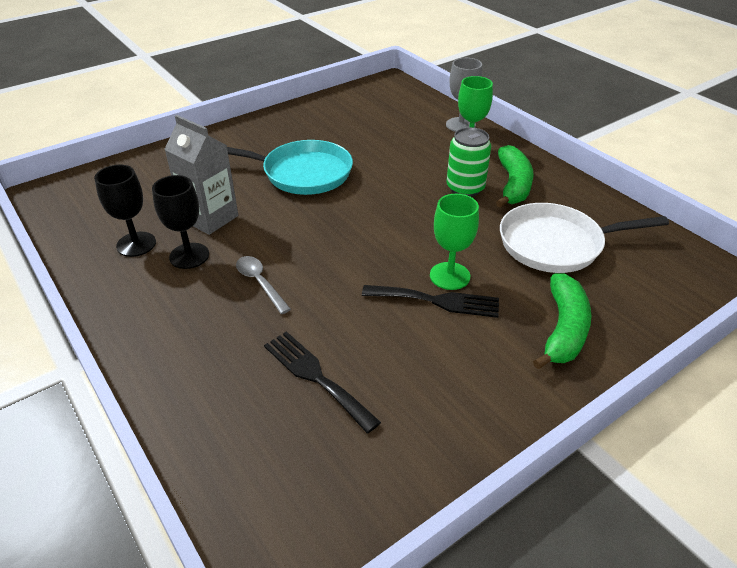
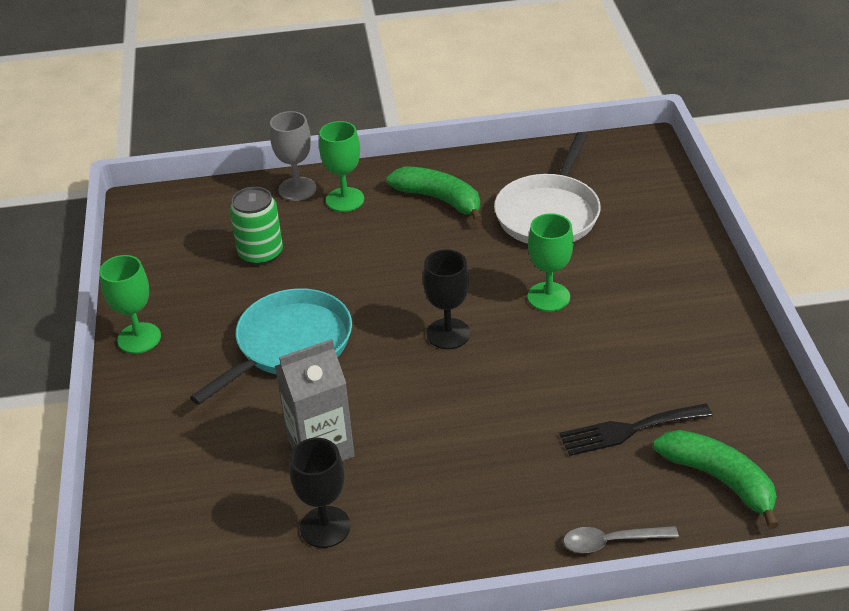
camera: 60 degrees left, 0 degrees up
(189, 256) = (383, 482): black goblet -> black goblet (448, 334)
(260, 282) = (470, 434): grey spoon -> grey spoon (611, 542)
(271, 120) = (139, 338): none -> green goblet
(437, 301) = (577, 318): black fork -> none
(465, 188) = (419, 233): green can -> green can (260, 253)
(563, 329) = (658, 258): green banana -> green banana (719, 480)

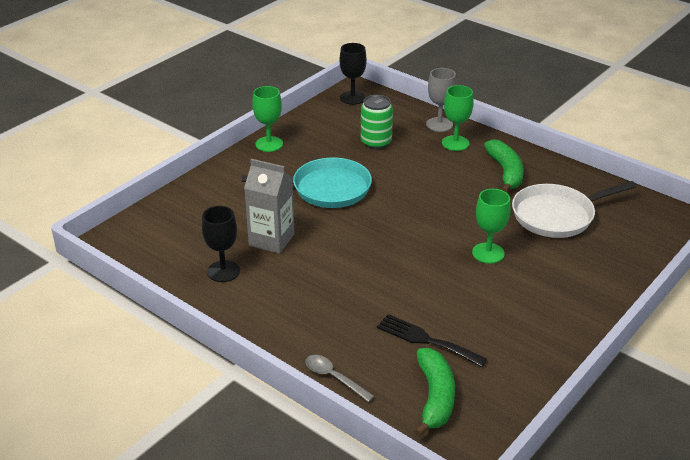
camera: 45 degrees right, 5 degrees down
(448, 334) = (407, 234): black goblet -> black goblet (352, 98)

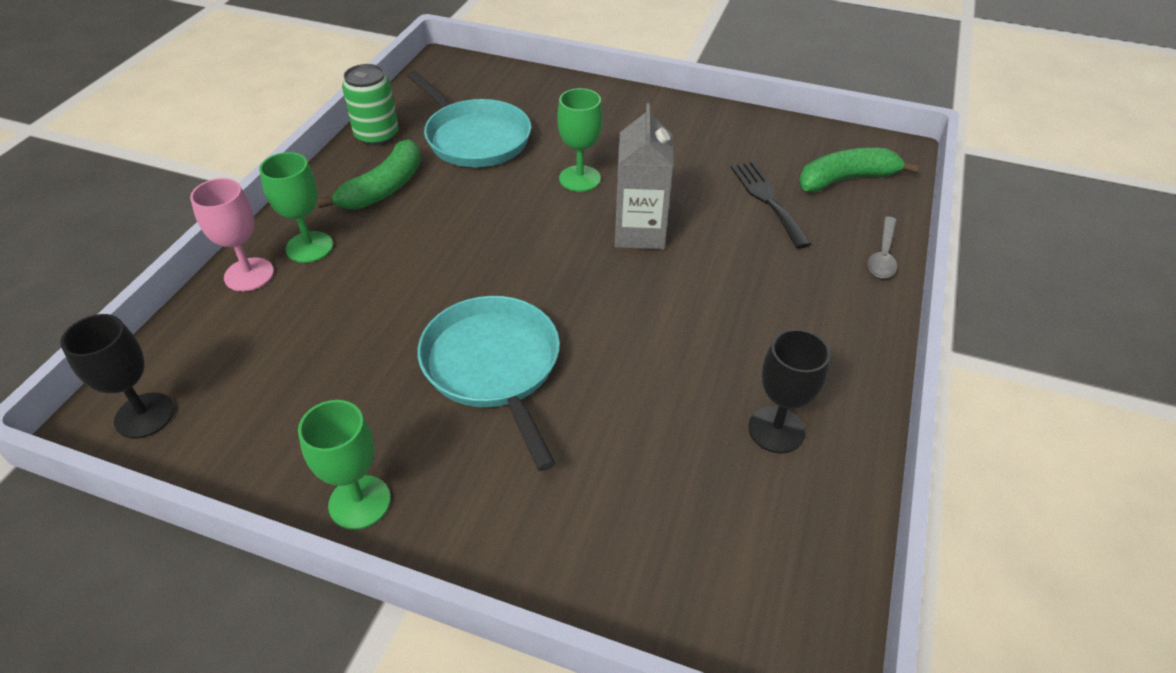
camera: 110 degrees left, 10 degrees up
(271, 240) = (665, 395): grey carton -> grey carton (639, 232)
(376, 142) = (323, 340): green can -> green can (377, 135)
(426, 340) = (767, 199): black fork -> black fork turned 150 degrees clockwise
(439, 124) = (249, 274): grey goblet -> pink goblet
(505, 172) = (384, 188): green banana -> green banana turned 150 degrees clockwise
(556, 216) = (475, 138): white pan -> turquoise pan

